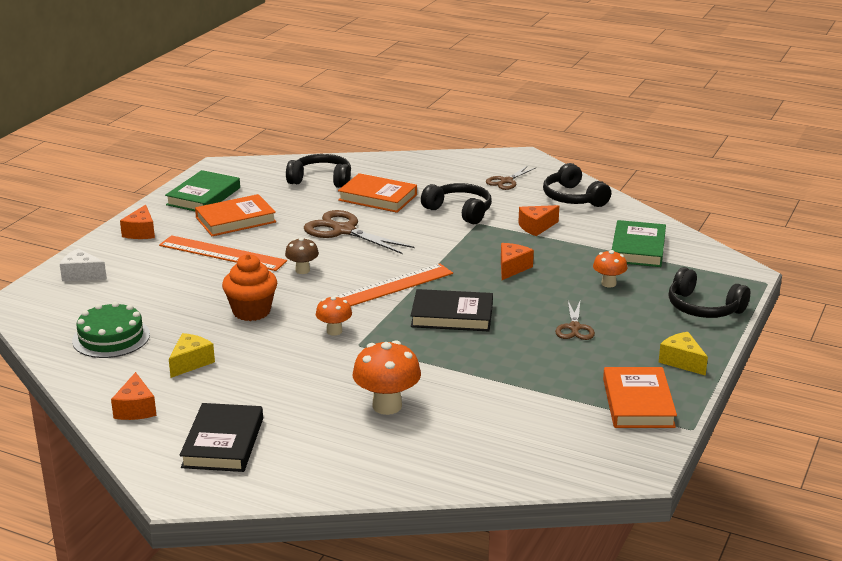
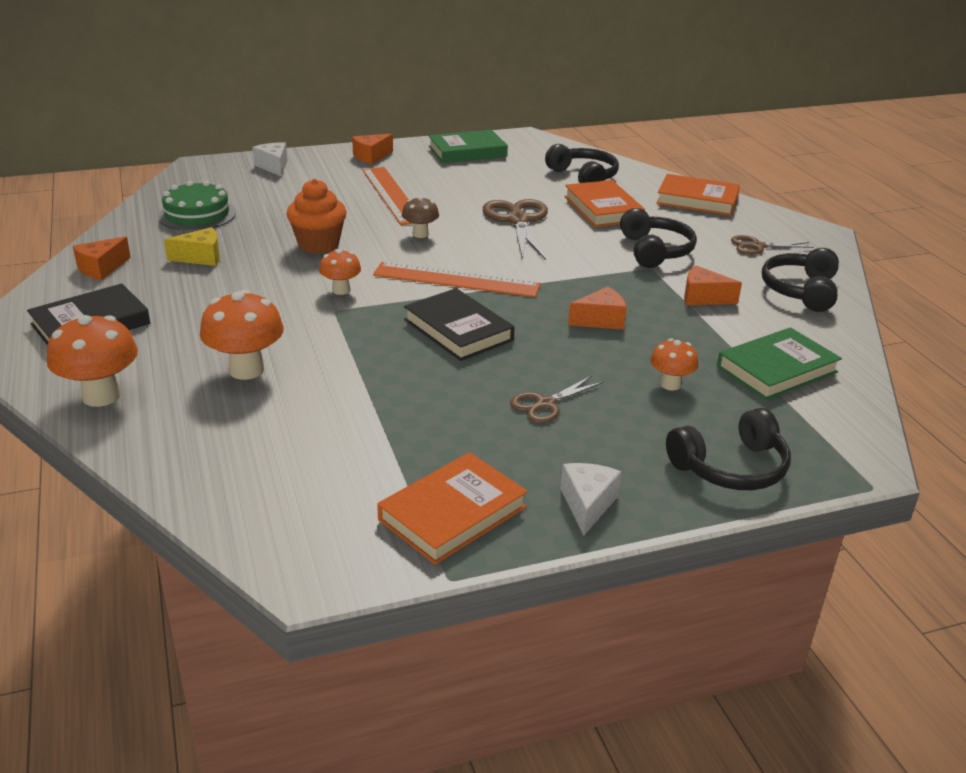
camera: 45 degrees right, 5 degrees up
(235, 220) = (453, 177): orange book -> orange book (697, 200)
(338, 472) = (101, 396): none -> orange mushroom
(682, 361) = (587, 505): yellow cheese -> white cheese
(703, 308) = (731, 467): black headphones -> black headphones turned 105 degrees counterclockwise

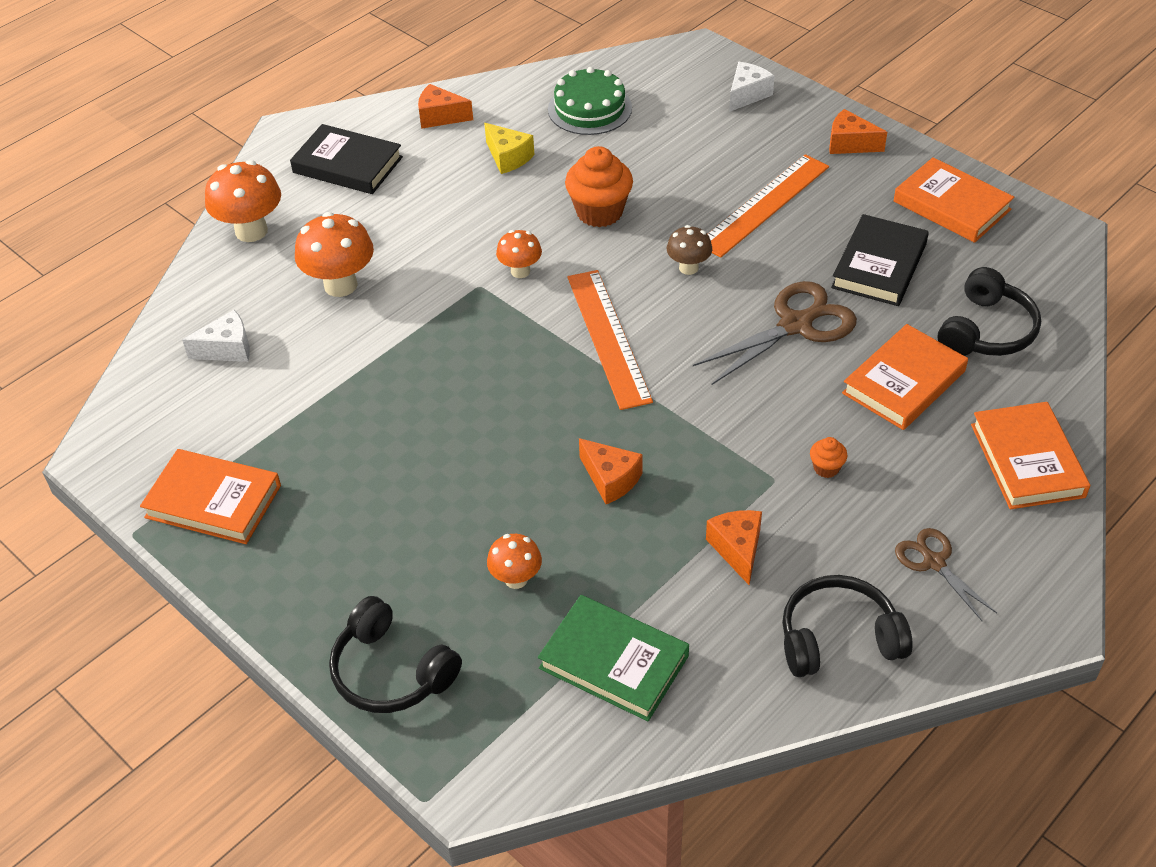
camera: 65 degrees right, 15 degrees up
(458, 330) = (507, 382): black book -> black book (879, 265)
(467, 151) = (951, 206): green book -> orange book
(545, 404) = (414, 497): brown scissors -> none
(587, 505) = (272, 583): white cheese -> white cheese (227, 349)
(655, 251) = (826, 468): black headphones -> orange cupcake

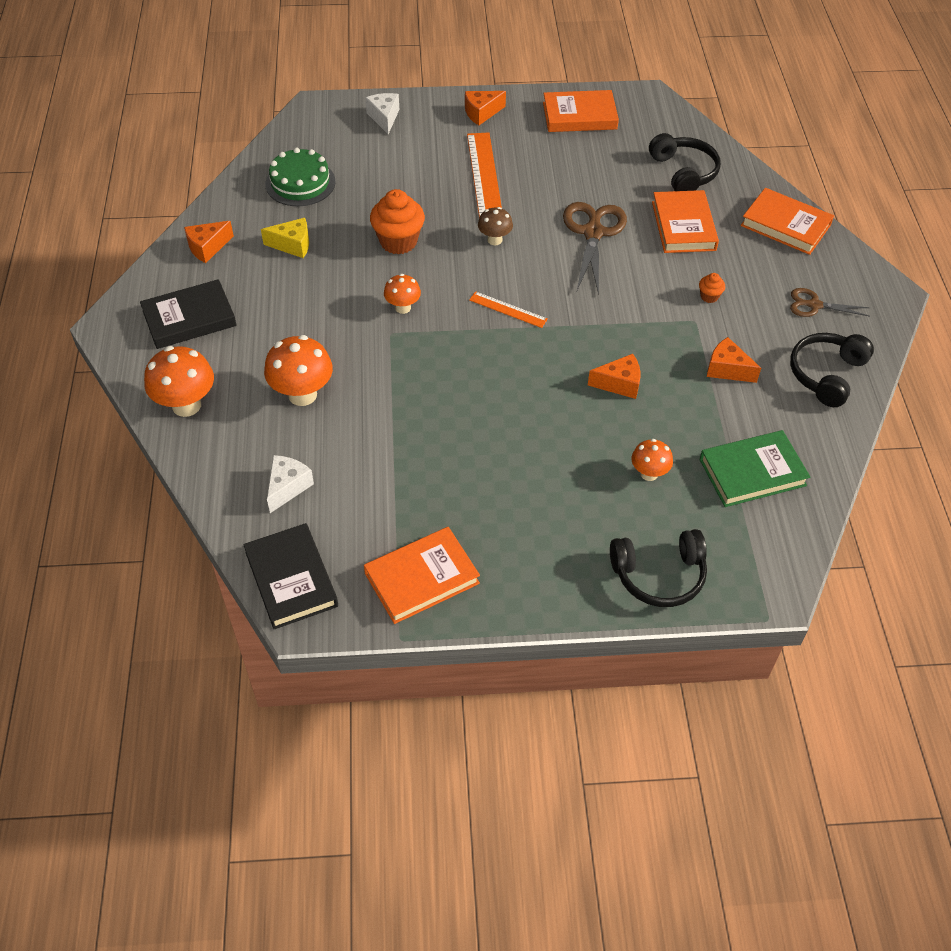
camera: 50 degrees left, 5 degrees up
(608, 338) = (508, 309): orange ruler -> orange ruler, size x0.54
(879, 265) = (589, 172): black book -> black book (291, 579)

